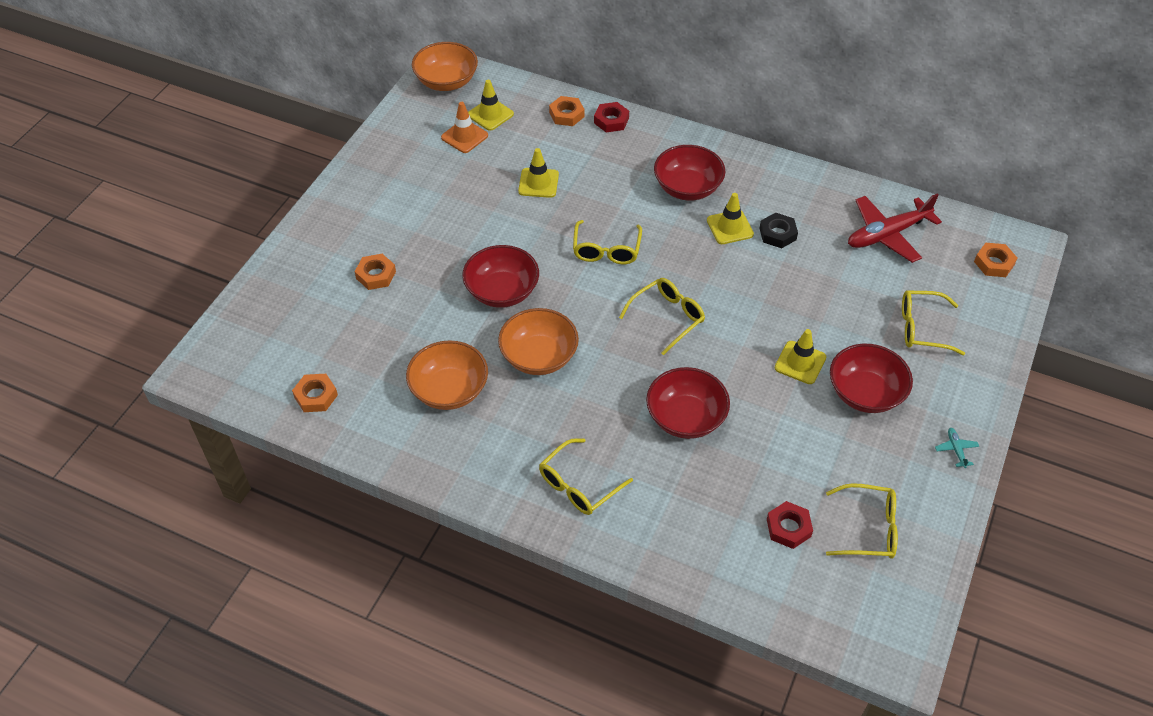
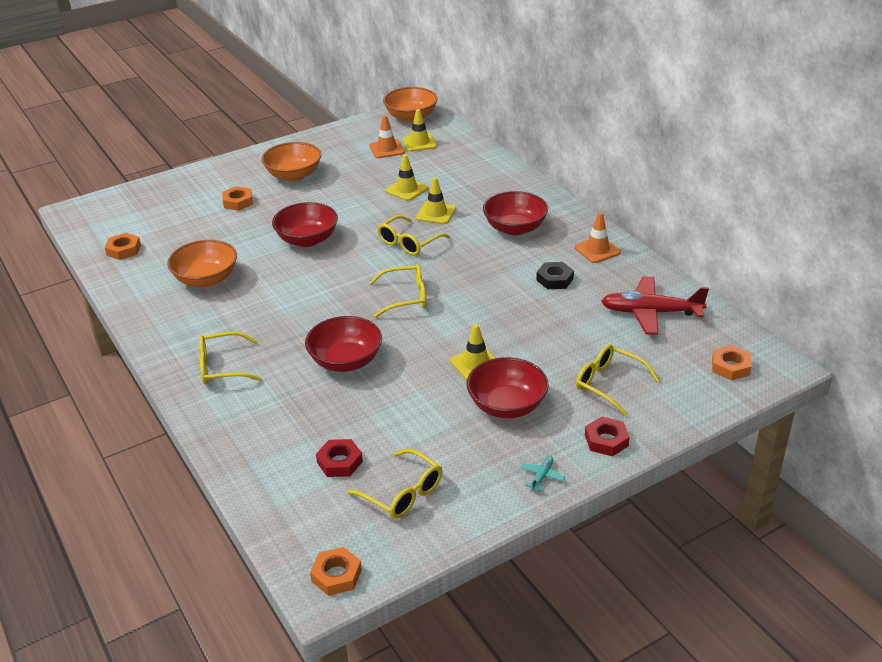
camera: 35 degrees right, 15 degrees down
(539, 356) = (287, 284): orange bowl -> orange bowl (293, 175)
(566, 114) = (474, 159): orange nut -> orange nut (336, 575)
(611, 120) = (503, 172): red nut -> red nut (606, 440)
(730, 227) = (520, 262): yellow traffic cone -> yellow traffic cone (436, 213)
(782, 182) = (597, 250): none -> orange traffic cone

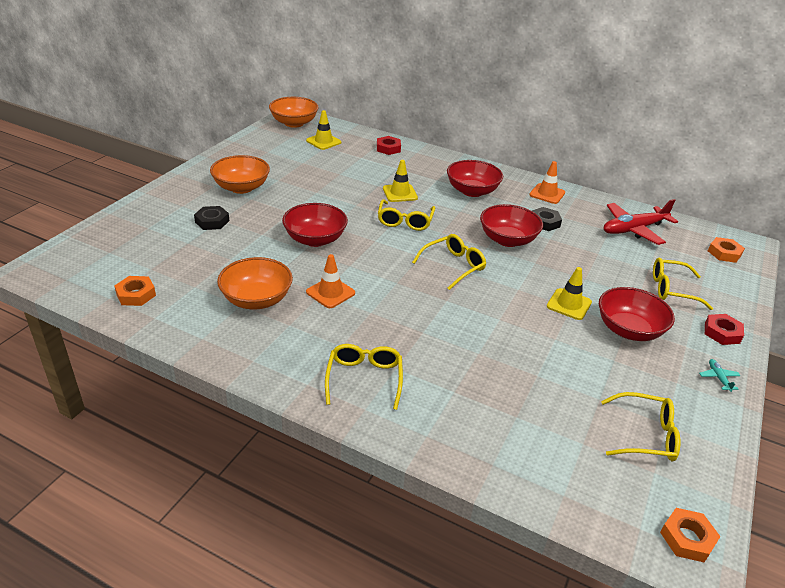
camera: 35 degrees left, 0 degrees up
(222, 367) = (364, 379): yellow glasses -> yellow glasses turned 135 degrees clockwise
(238, 202) = (212, 221): orange nut -> black nut
(339, 462) = (567, 429): red nut -> red nut (388, 148)
(346, 361) = (467, 335): red bowl -> red bowl (507, 240)
(387, 149) = (302, 151): orange traffic cone -> orange traffic cone (330, 292)
(406, 190) = (355, 179): yellow traffic cone -> none

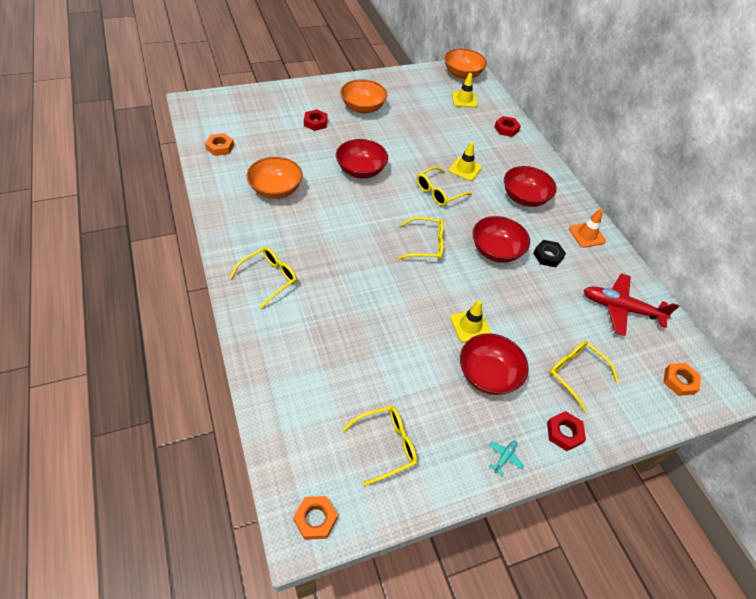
camera: 40 degrees right, 15 degrees up
(212, 221) = (315, 123): black nut -> red nut
(330, 292) = (322, 212): orange traffic cone -> none
(646, 435) = (386, 445): yellow glasses -> yellow glasses turned 75 degrees counterclockwise

